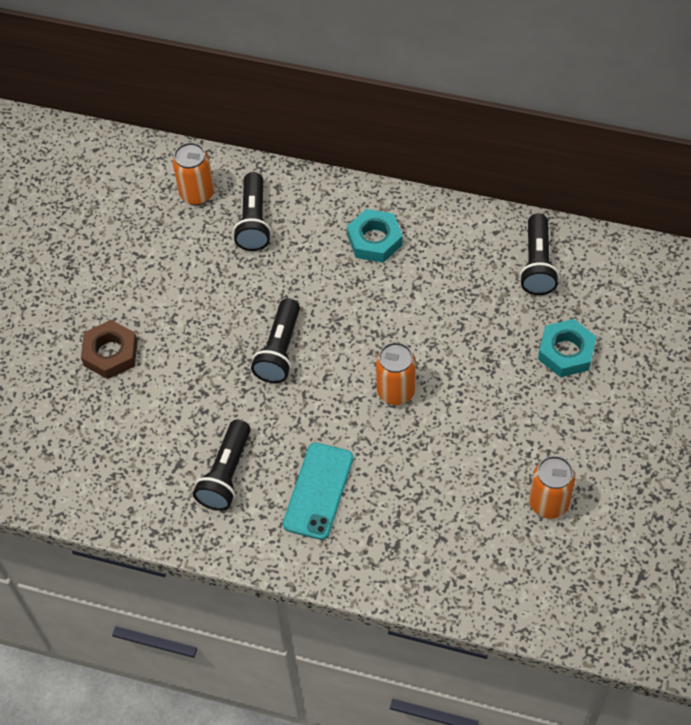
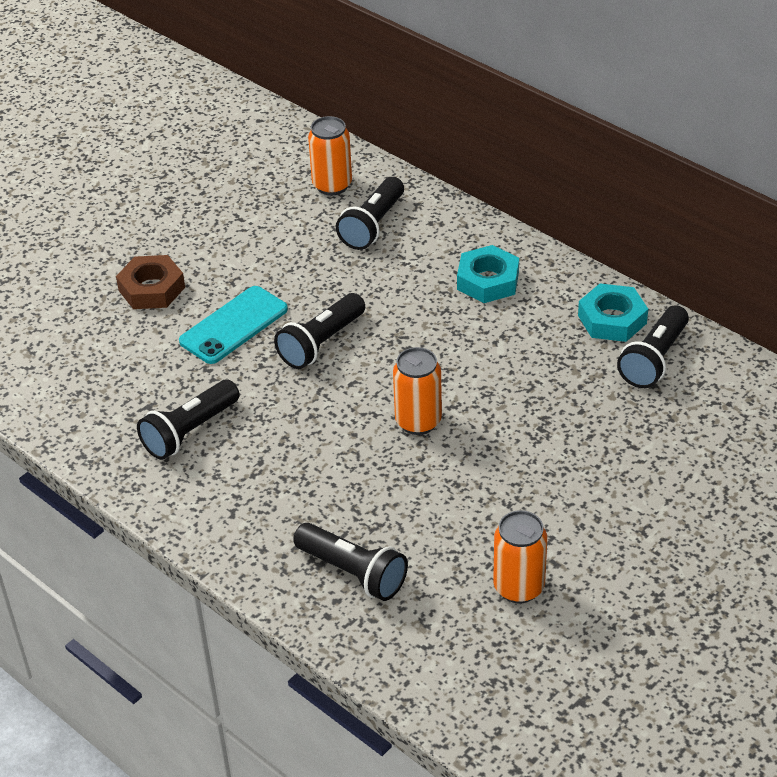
camera: 25 degrees right, 15 degrees down
(318, 491) = (273, 481): turquoise phone -> turquoise phone (234, 325)
(424, 543) = (353, 572): none -> black flashlight
(566, 352) = (634, 451): turquoise nut -> turquoise nut (612, 319)

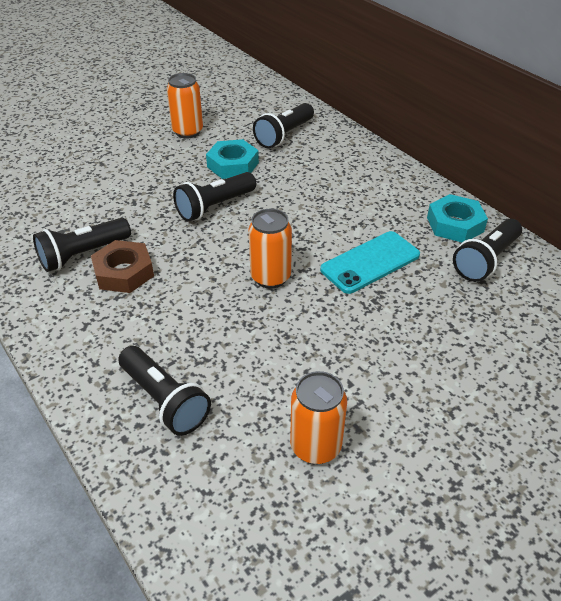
camera: 10 degrees right, 0 degrees up
(152, 289) = (107, 152): brown nut -> brown nut (124, 272)
(234, 325) = (154, 185): turquoise phone -> turquoise phone (370, 262)
(332, 185) = (264, 108): orange can -> orange can (188, 132)
(488, 281) = (360, 182): turquoise nut -> turquoise nut (233, 165)

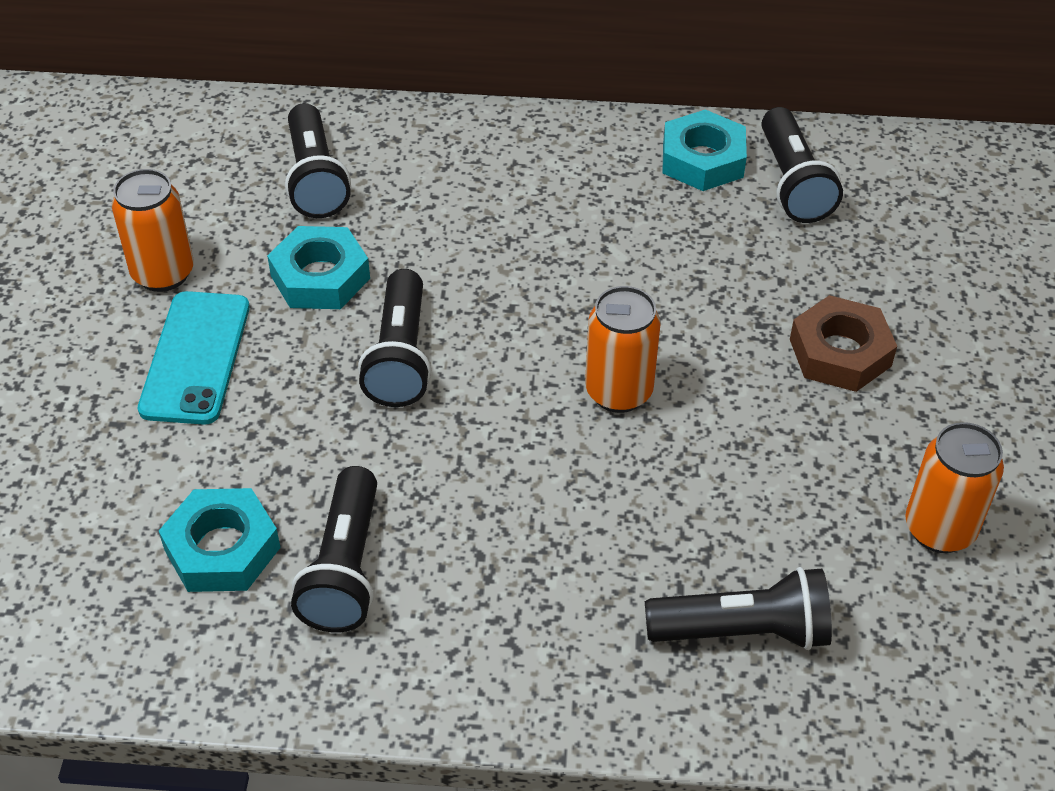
camera: 50 degrees left, 5 degrees up
(63, 219) = (222, 549): none -> turquoise nut
(124, 272) = (441, 541): brown nut -> brown nut (840, 352)
(370, 262) = (690, 281): turquoise phone -> turquoise phone (195, 357)

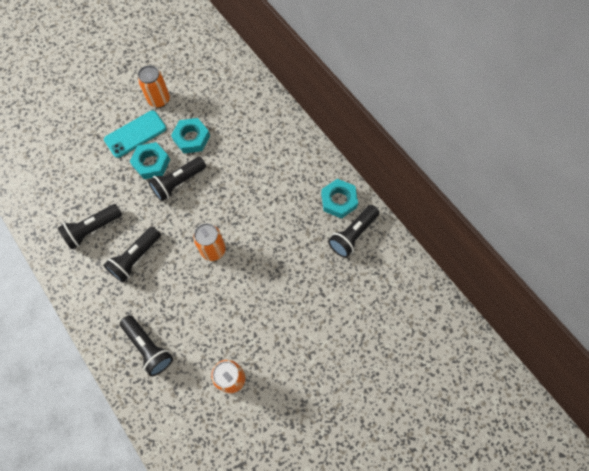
camera: 50 degrees right, 20 degrees up
(222, 549) = (76, 195): turquoise nut -> turquoise nut (151, 163)
(315, 179) = (230, 104): black flashlight -> black flashlight (136, 258)
(840, 352) = (284, 301): brown nut -> none

